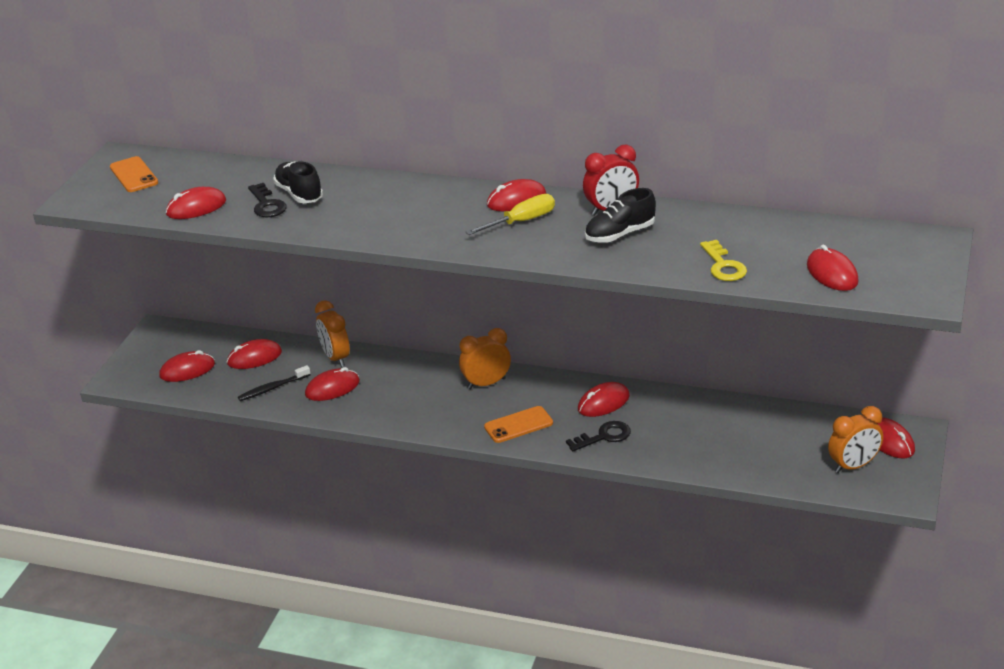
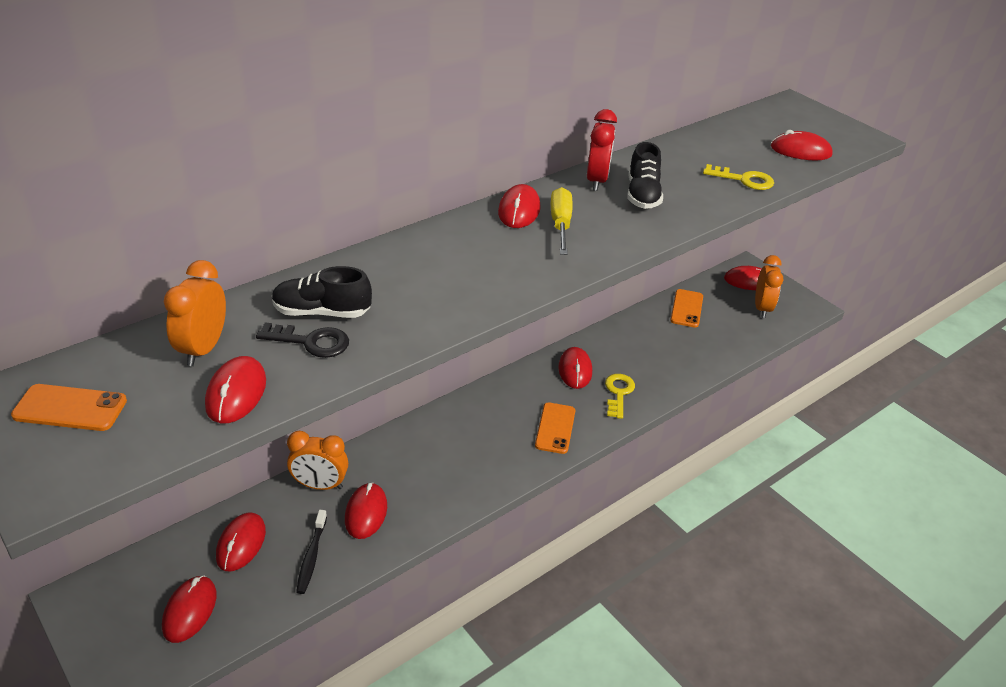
camera: 60 degrees left, 5 degrees up
(486, 383) = (477, 415): orange clock -> orange clock (203, 349)
(604, 436) = (618, 393): black key -> yellow key
(782, 423) = (686, 308): none -> orange phone

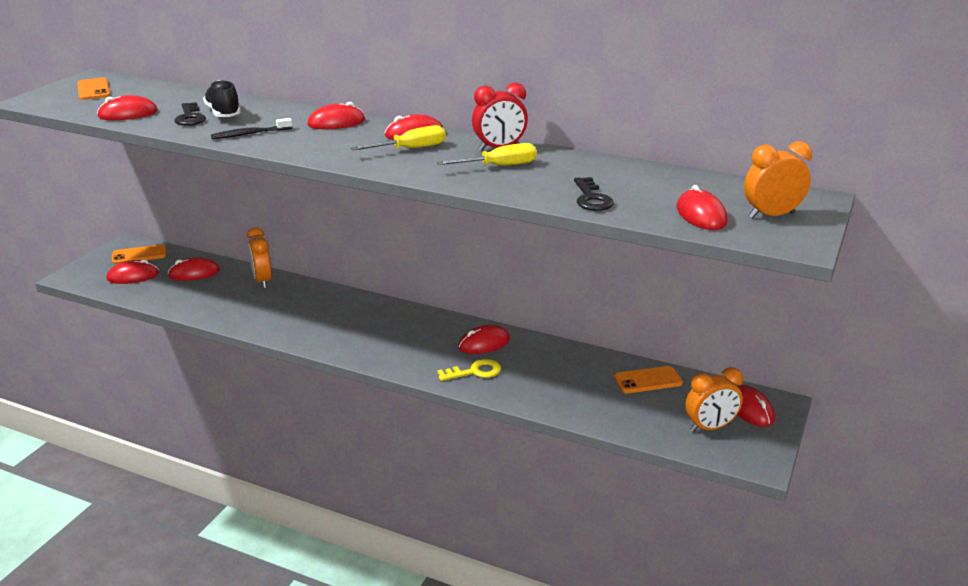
camera: 65 degrees right, 10 degrees down
(203, 349) = (163, 99): orange clock -> orange clock (771, 215)
(311, 556) = (197, 298): black toothbrush -> black toothbrush (250, 134)
(366, 513) = (248, 304): red mouse -> red mouse (336, 122)
(555, 428) = (399, 352): orange phone -> orange phone (139, 255)
(642, 195) = (499, 166): black shoe -> yellow screwdriver
(744, 180) = (591, 198): yellow key -> black key

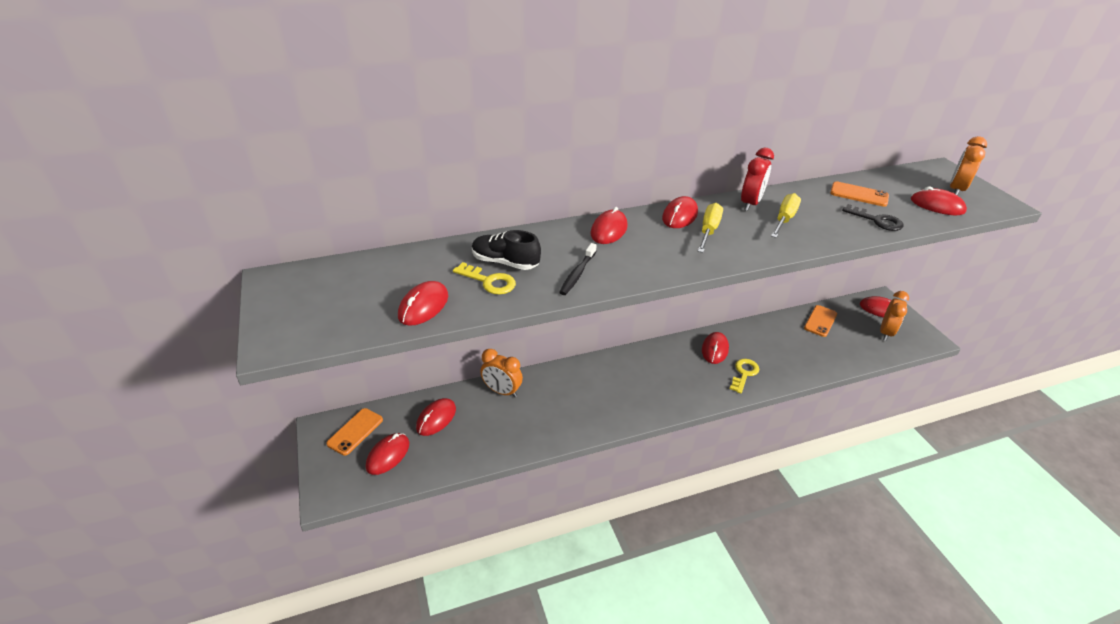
camera: 45 degrees left, 10 degrees up
(93, 90) = (315, 294): orange phone -> orange phone (859, 195)
(190, 117) = (489, 281): black key -> yellow key

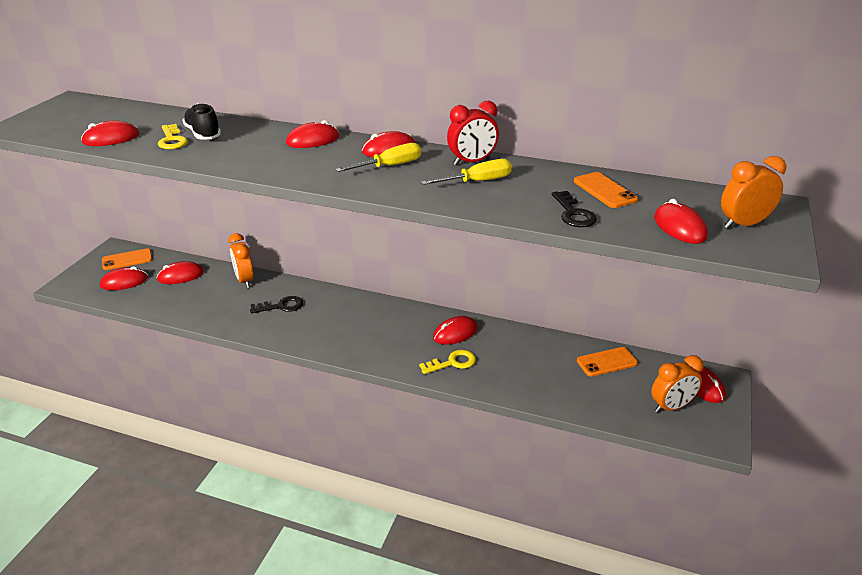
camera: 40 degrees right, 5 degrees down
(566, 397) = (281, 306): none -> black key
(577, 274) = (233, 156): black toothbrush -> none

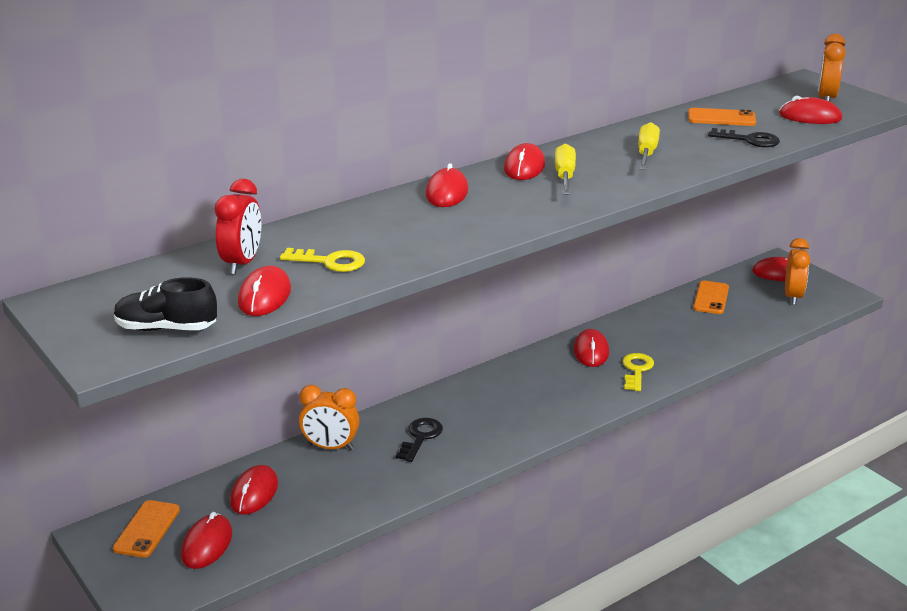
camera: 55 degrees left, 5 degrees down
(203, 134) = (339, 241): black shoe -> black shoe (166, 328)
(472, 162) = (601, 144): red clock -> red clock (242, 263)

